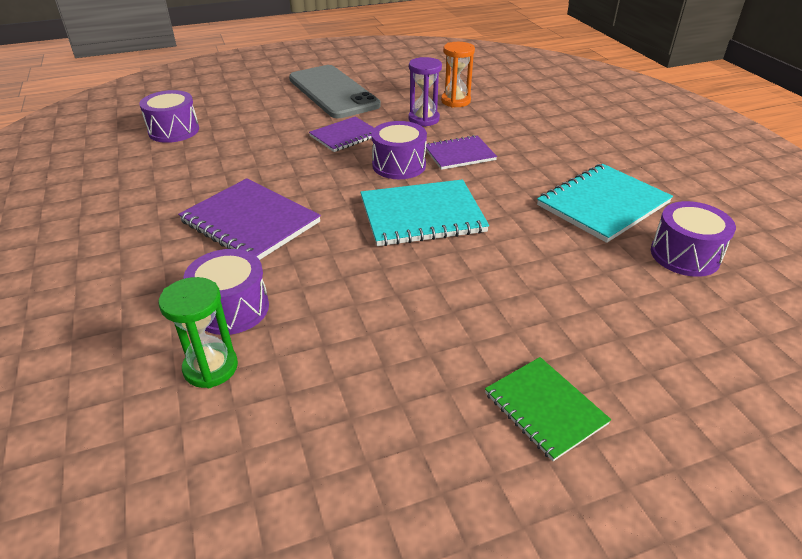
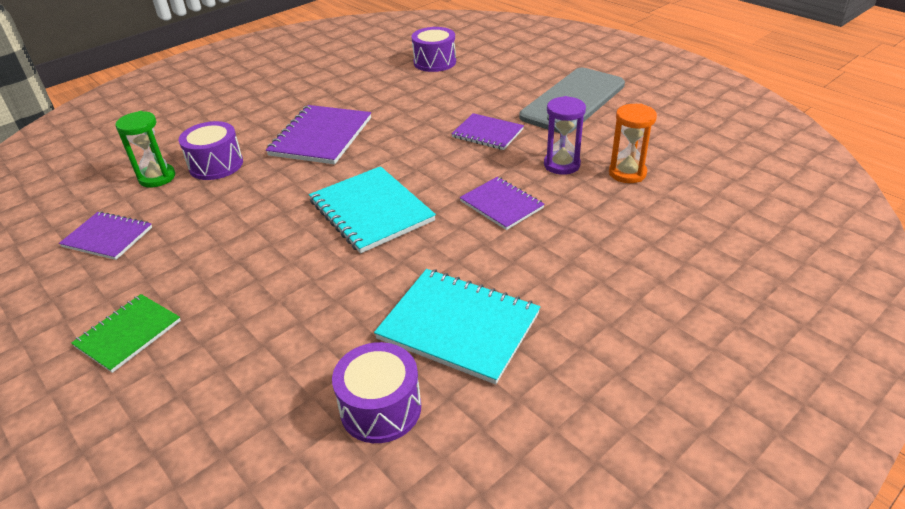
camera: 70 degrees right, 0 degrees up
(328, 427) = (108, 237): none -> purple notebook
(399, 165) = (453, 176): purple drum -> none

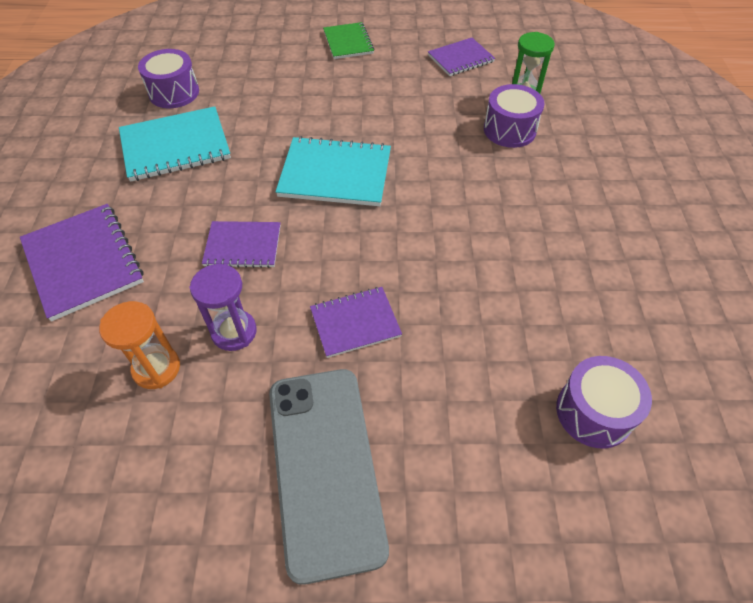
camera: 130 degrees right, 15 degrees up
(321, 137) = (491, 205): purple notebook -> purple notebook (83, 262)

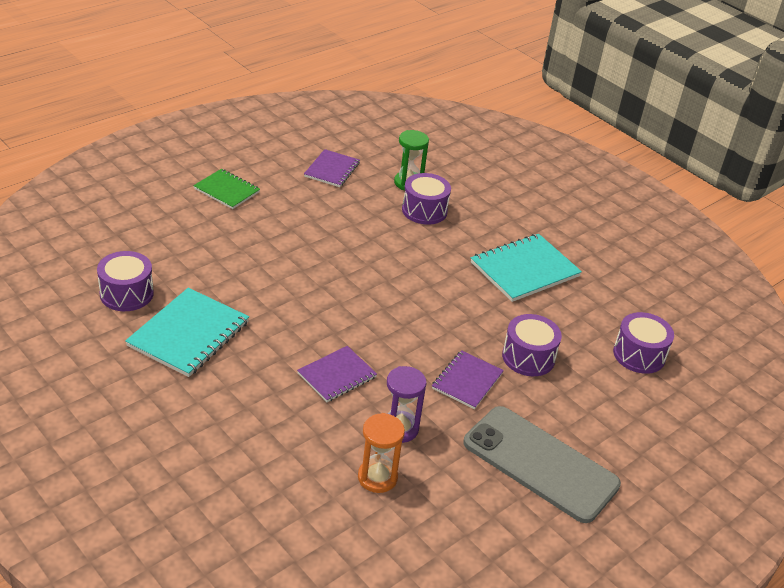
camera: 45 degrees left, 15 degrees down
(83, 262) = (231, 449): purple notebook -> none
(335, 174) = (341, 296): turquoise notebook -> turquoise notebook (524, 269)
(450, 335) = (528, 357): none -> purple drum

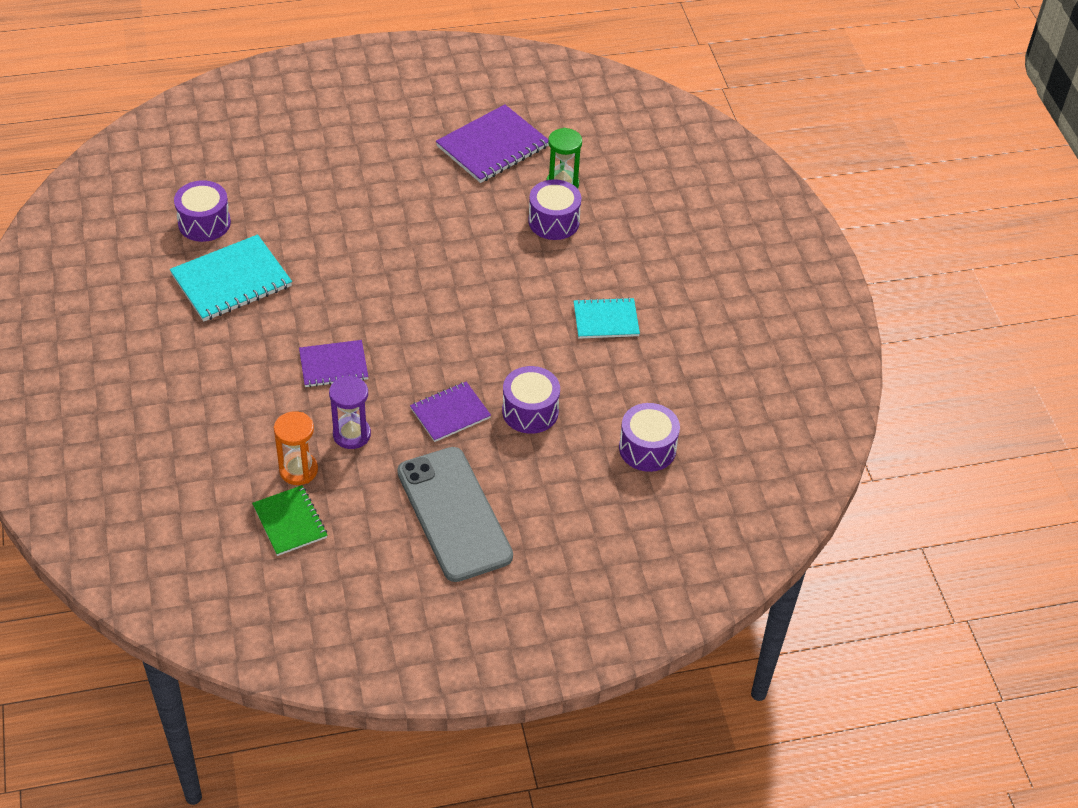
camera: 30 degrees right, 10 degrees up
(227, 190) = (369, 140): green notebook -> green notebook (290, 522)
(332, 170) = (493, 146): purple notebook -> purple notebook, size x1.60
(524, 269) = (606, 320): turquoise notebook -> turquoise notebook, size x0.62

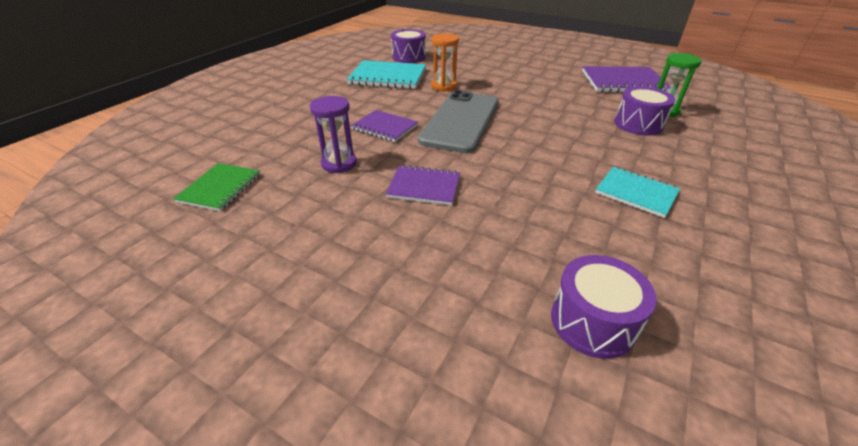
camera: 45 degrees right, 10 degrees down
(298, 470) = (277, 164): orange hourglass -> orange hourglass (444, 86)
(454, 514) = (327, 256): grey phone -> grey phone (461, 121)
(530, 411) = (493, 219): purple drum -> none

